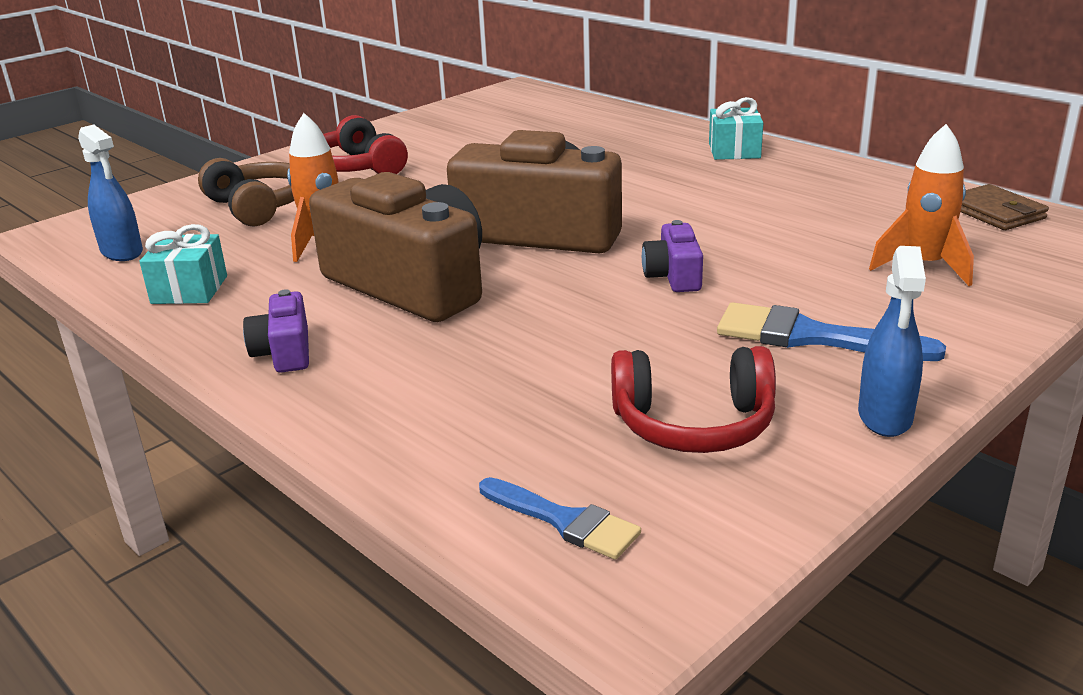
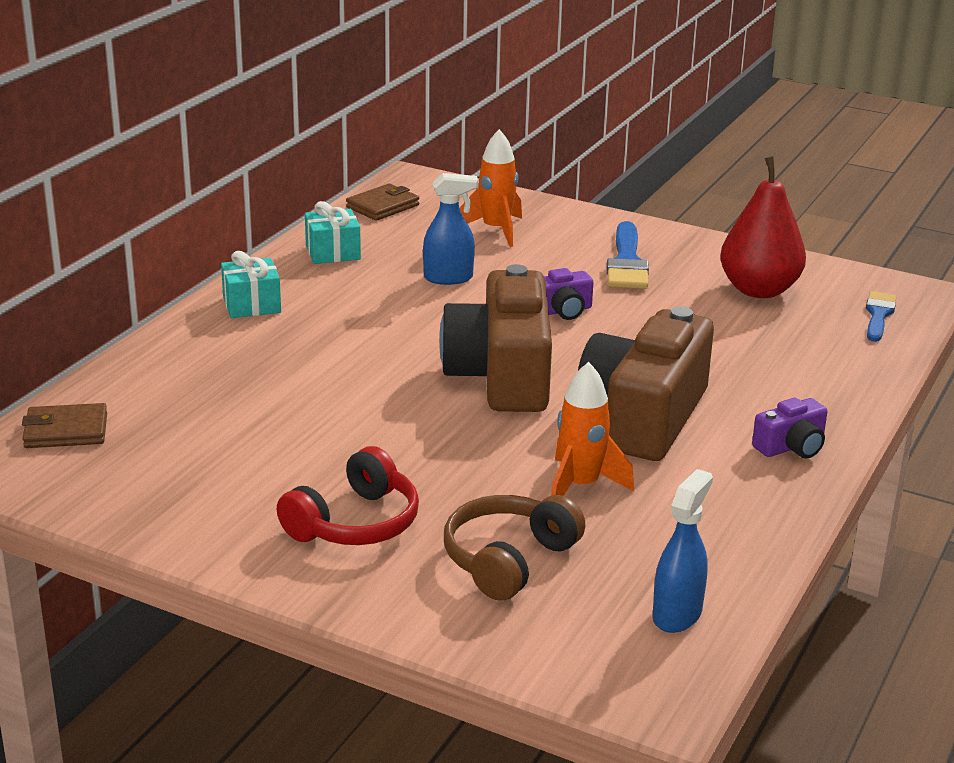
camera: 110 degrees left, 0 degrees up
(189, 290) = (727, 533): turquoise gift -> turquoise gift (333, 252)
(549, 103) = (66, 431): none -> brown wallet
(693, 424) = (759, 290): red headphones -> red pear
(885, 417) = (708, 242): blue spray bottle -> blue spray bottle (448, 278)

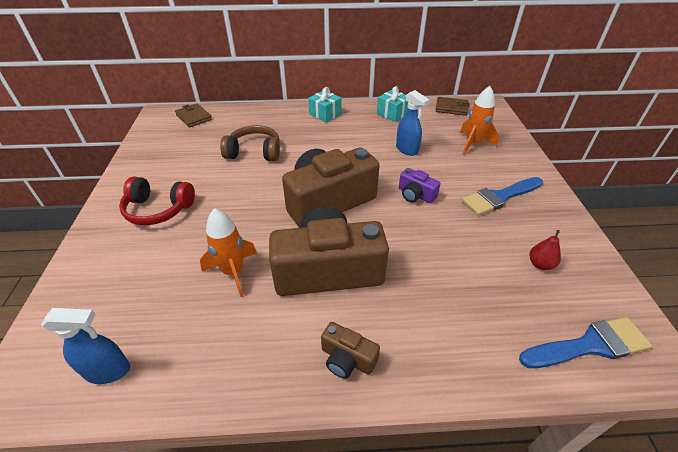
camera: 60 degrees right, 15 degrees up
(508, 560) = (144, 273): brown headphones -> brown headphones (254, 152)
(759, 290) = (540, 264): red pear -> red pear, size x0.45
(791, 447) = (347, 359): purple camera -> brown camera
(878, 315) = (589, 345): blue brush -> blue brush, size x1.54

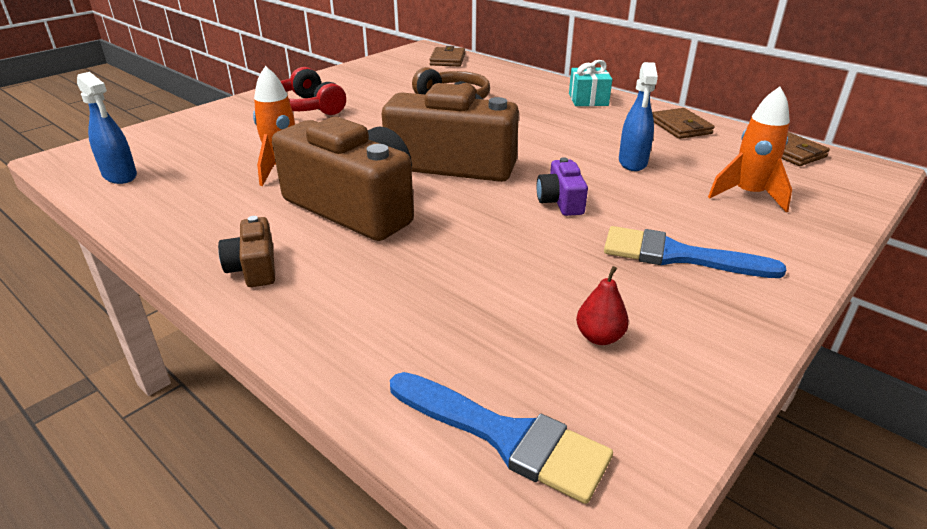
camera: 45 degrees right, 10 degrees down
(392, 113) = (680, 127): turquoise gift -> brown wallet

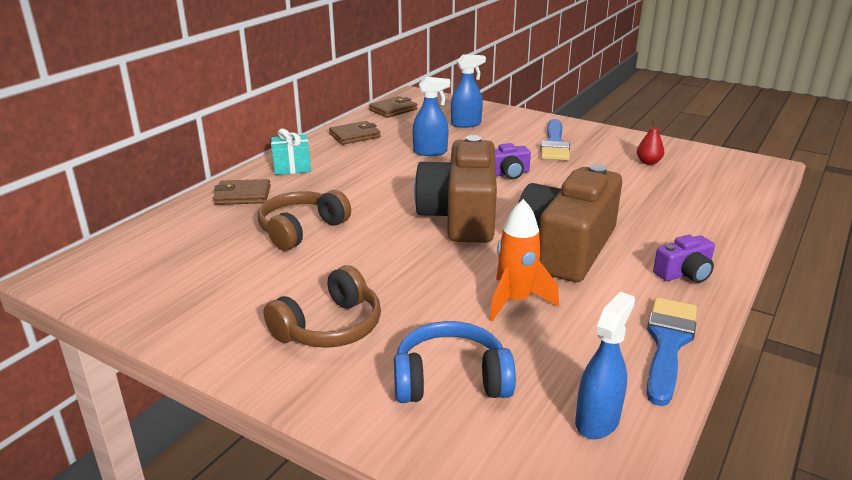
camera: 100 degrees left, 5 degrees down
(214, 136) = (451, 380): none -> blue headphones
(254, 268) = (684, 273): brown camera -> purple camera
(307, 107) = (330, 327): red headphones -> brown headphones
(447, 60) = (131, 249): brown wallet -> brown wallet (243, 195)
(506, 436) = (738, 179): blue brush -> blue brush (668, 343)
(748, 195) = (466, 124): orange rocket -> blue spray bottle

